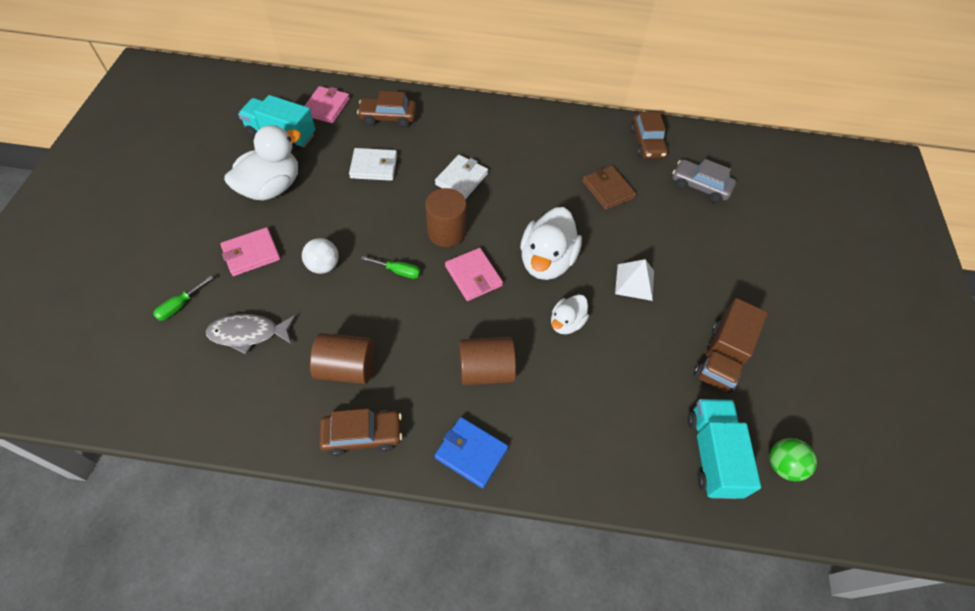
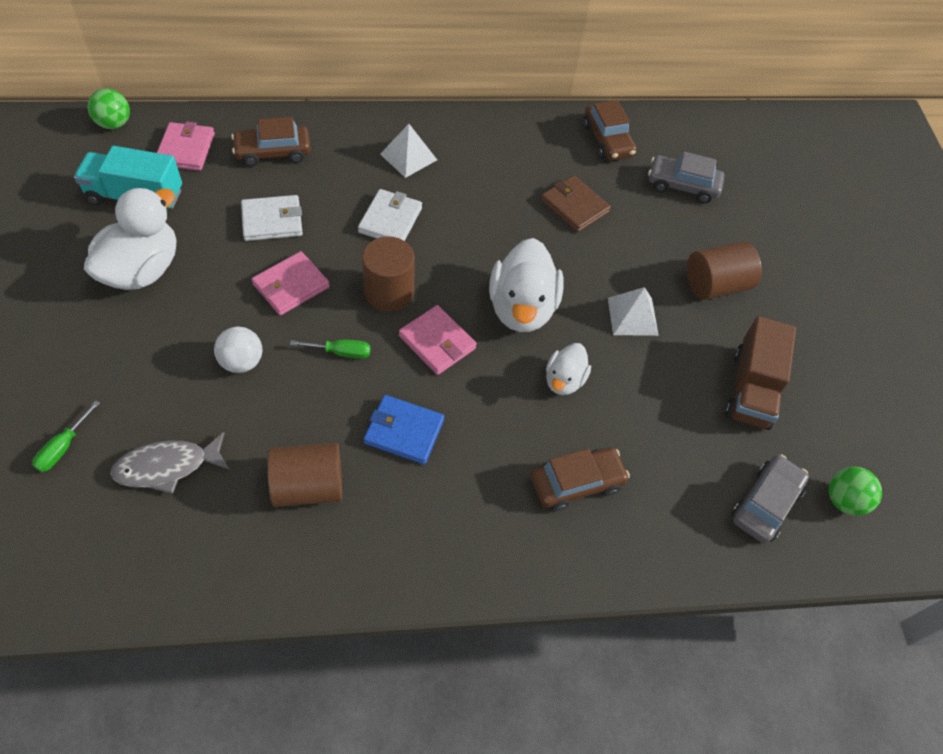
camera: 15 degrees left, 0 degrees up
(251, 253) = (140, 362): pink wallet -> pink wallet (291, 286)
(281, 82) = (114, 124): none -> green ball
(362, 435) = (351, 565): brown car -> brown car (576, 483)
(471, 453) = (489, 559): blue wallet -> blue wallet (404, 431)
(486, 370) = (482, 456): brown cylinder -> brown cylinder (715, 285)
(487, 134) = (408, 157): none -> white pyramid
(712, 455) = (765, 504): turquoise truck -> grey car

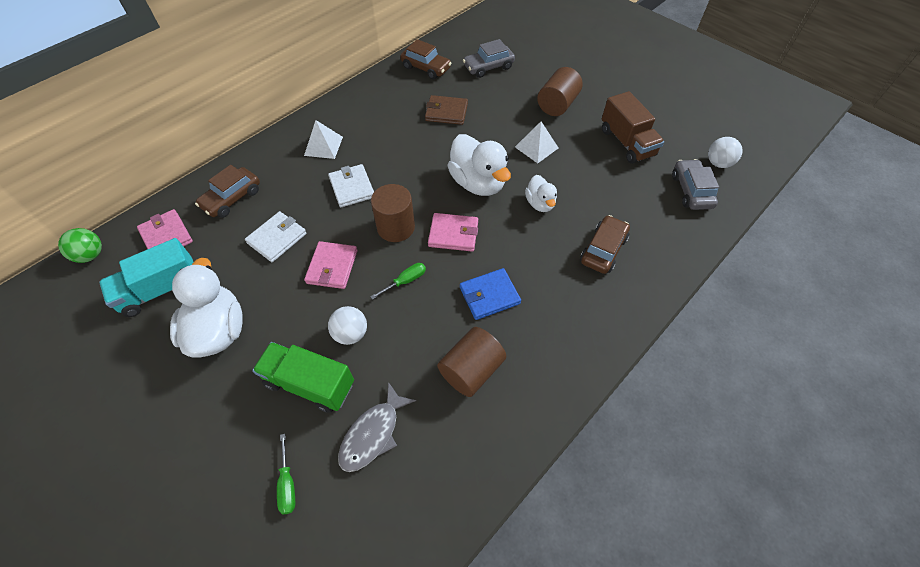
camera: 35 degrees left, 0 degrees up
(164, 378) = (310, 383): none -> green truck
(844, 500) = (718, 163): green ball -> white ball

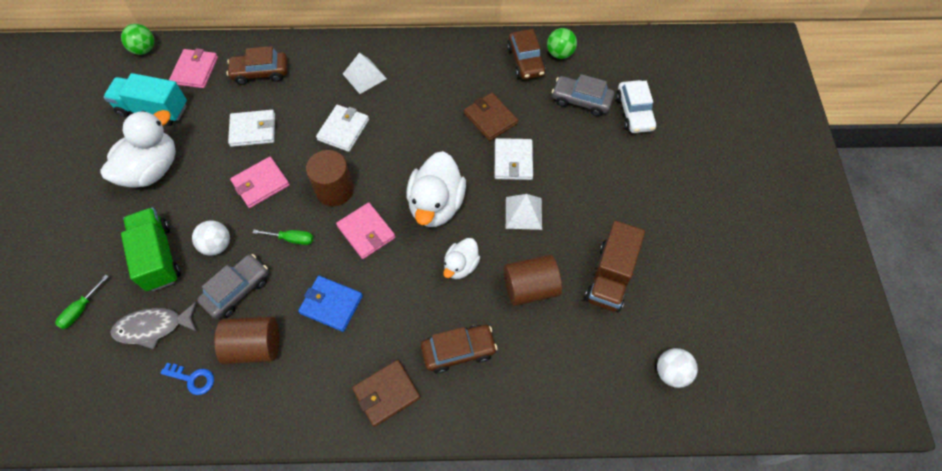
camera: 45 degrees right, 5 degrees up
(442, 51) = (560, 54): none -> green ball
(454, 435) = (193, 379): none -> blue key
(492, 125) = (513, 161): none -> white wallet
(526, 54) = (634, 112): none -> white car
(557, 105) = (595, 187): brown cylinder -> brown cylinder (530, 288)
(596, 313) = (386, 393): none -> brown wallet
(691, 191) = (606, 373): grey car -> grey car (237, 290)

